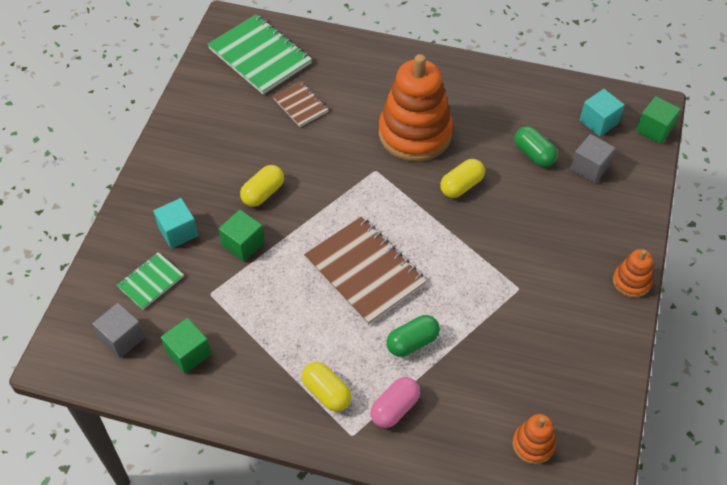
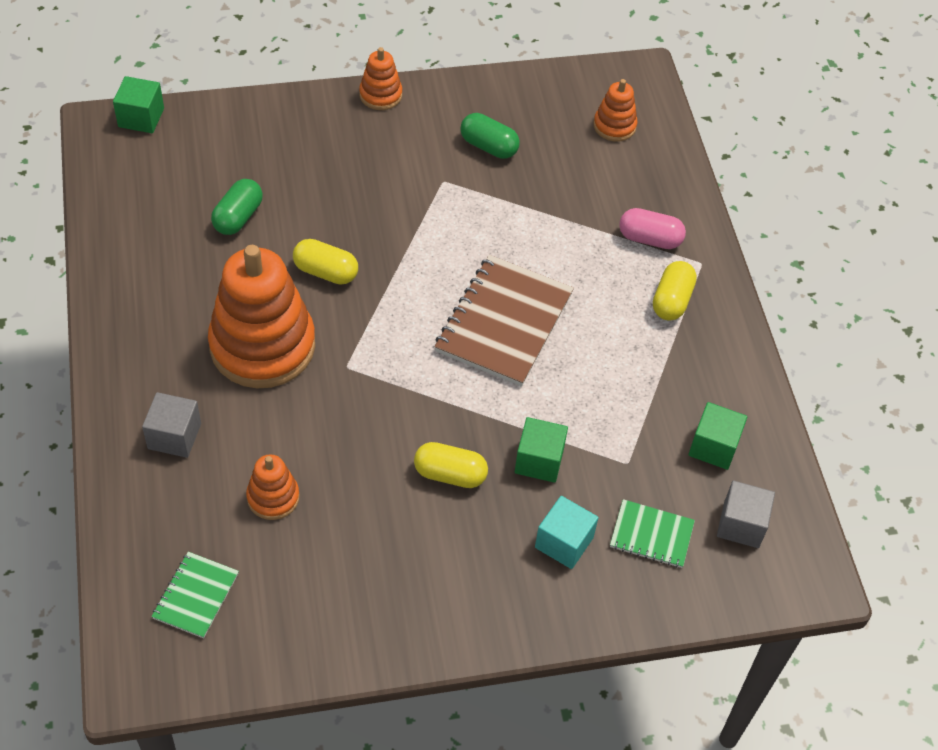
camera: 120 degrees left, 0 degrees up
(260, 56) = (196, 596): green notebook -> green notebook, size x0.53
(300, 105) = (273, 497): brown notebook -> orange stacking toy
(412, 342) = (566, 249): green capsule -> green capsule (489, 146)
(589, 167) = (234, 162): grey cube -> grey cube (174, 436)
(599, 122) = (152, 169): turquoise cube -> none

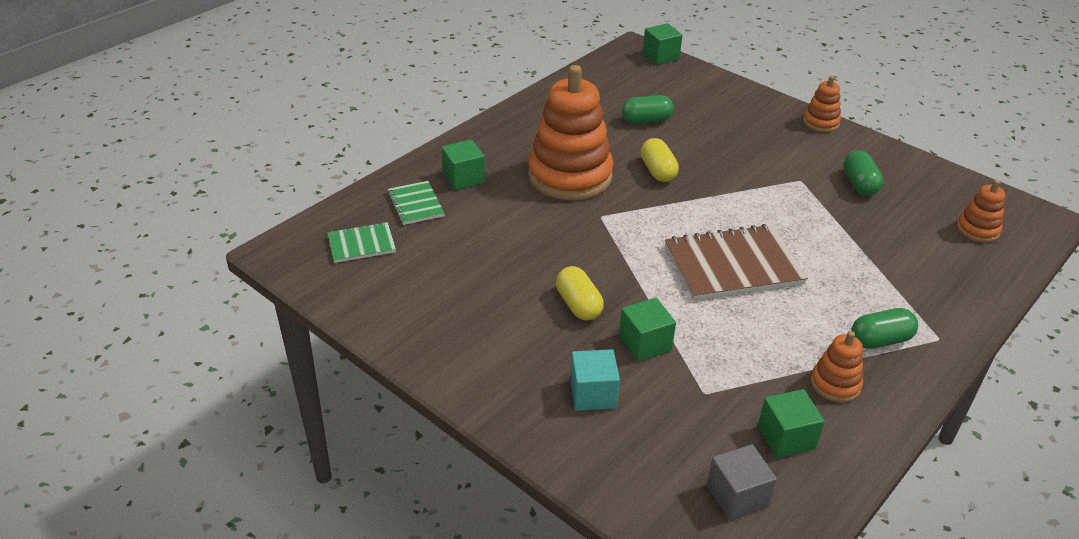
camera: 55 degrees right, 15 degrees down
(174, 436) = (463, 178): grey cube -> green cube
(273, 497) = (466, 237): orange stacking toy -> orange stacking toy (835, 384)
(650, 239) = (914, 299): pink capsule -> none
(651, 535) = (659, 442): green notebook -> green notebook (415, 204)
(672, 300) = (880, 340): yellow capsule -> green capsule

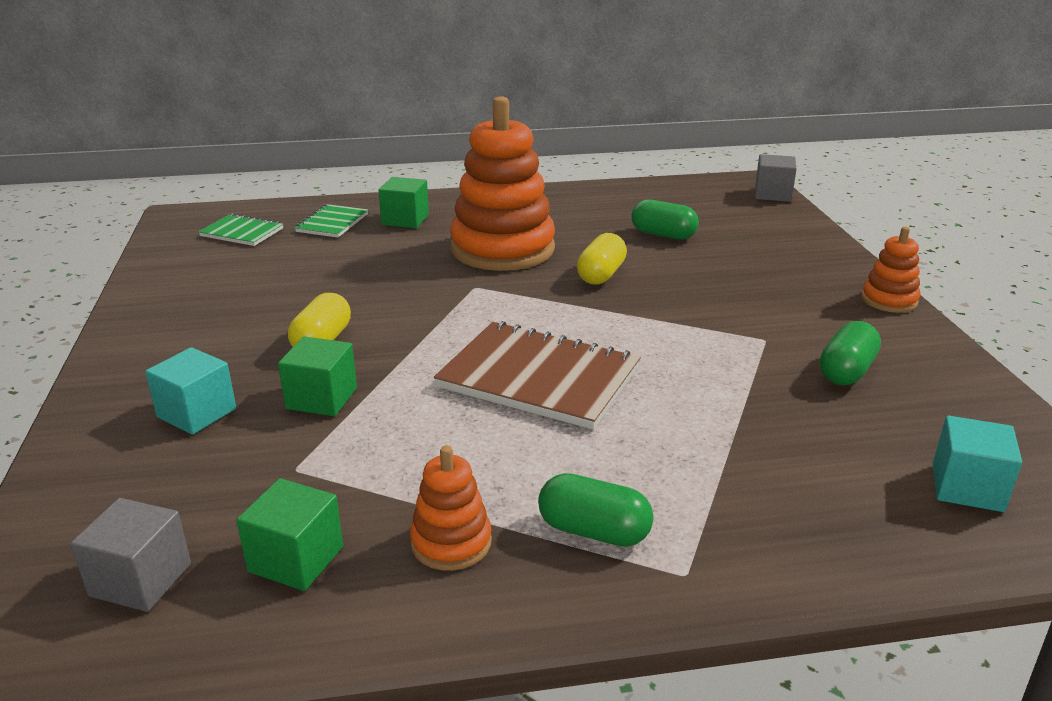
camera: 40 degrees right, 10 degrees down
(660, 56) = (772, 194): green cube -> grey cube
(977, 230) = (967, 487): orange stacking toy -> turquoise cube

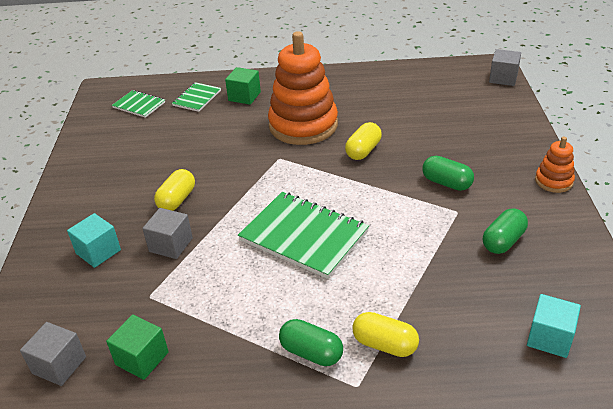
camera: 10 degrees right, 10 degrees up
(321, 398) = (171, 245): green cube -> grey cube
(451, 542) = (228, 354): orange stacking toy -> none
(539, 378) = (304, 236): brown notebook -> green notebook
(663, 235) = (414, 115): green capsule -> green capsule (446, 183)
(712, 512) = (384, 344): none -> yellow capsule

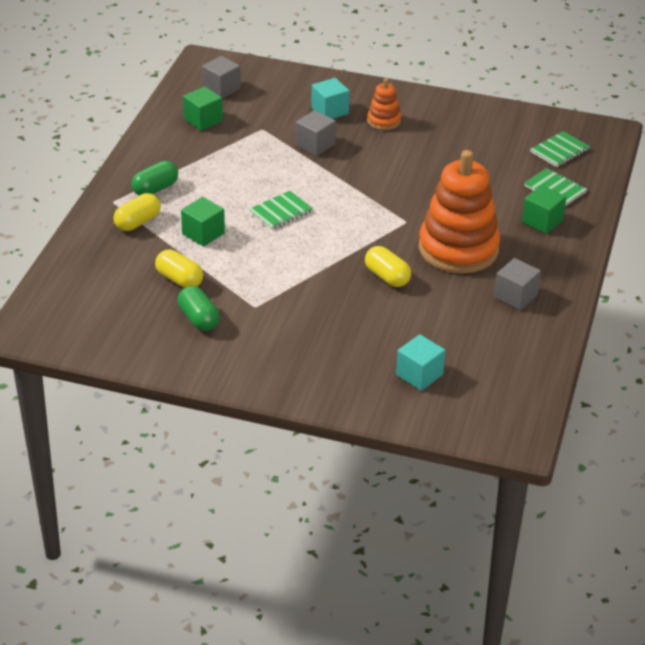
camera: 105 degrees right, 0 degrees up
(177, 200) = (375, 155): yellow capsule -> yellow capsule (179, 279)
(304, 236) = (281, 212): green notebook -> green notebook, size x0.53
(372, 281) = (203, 233): none -> green cube
(446, 183) = (300, 314): green capsule -> none
(503, 78) = (481, 435): grey cube -> grey cube (515, 296)
(549, 338) = (84, 301): turquoise cube -> turquoise cube (419, 375)
(553, 181) = (257, 386): orange stacking toy -> orange stacking toy (383, 121)

